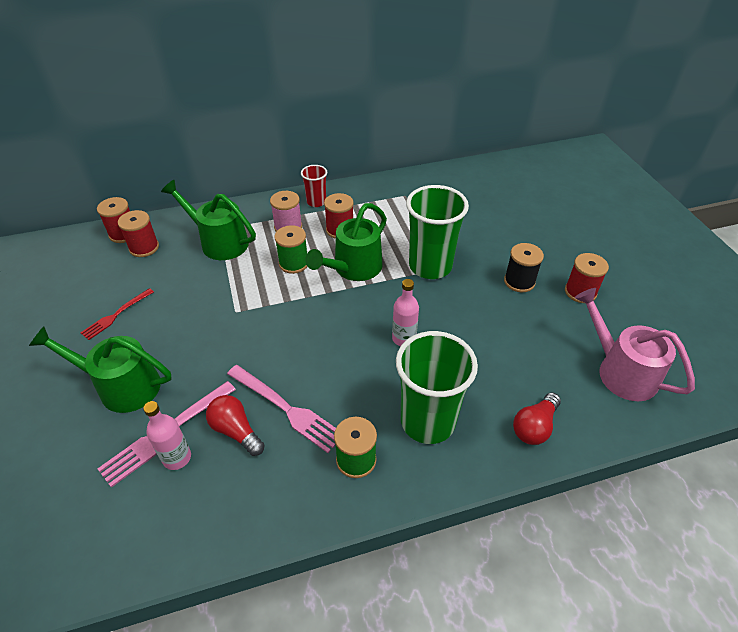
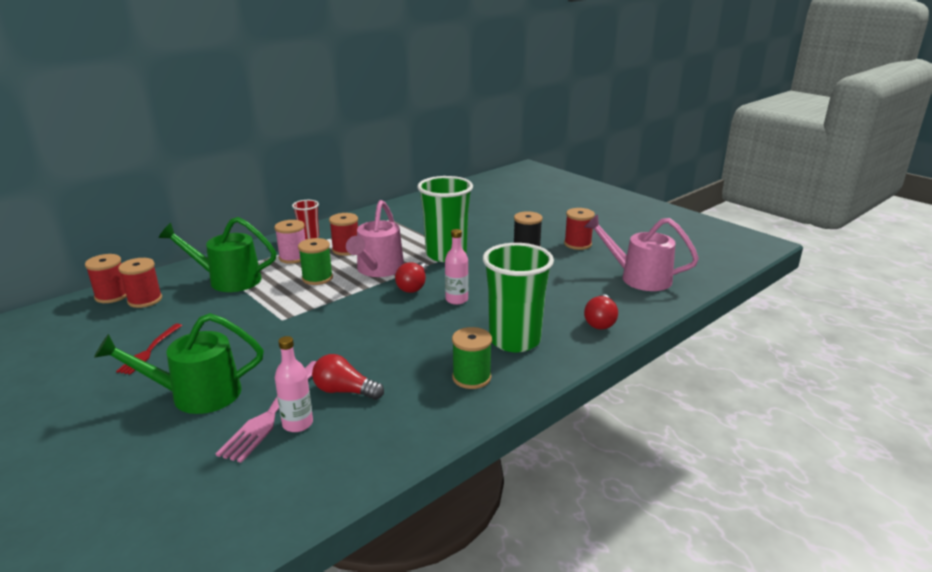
camera: 25 degrees left, 20 degrees down
(287, 409) = (384, 365): pink fork -> none
(353, 268) = (378, 270): green watering can -> pink watering can
(373, 304) = (413, 286): none -> red light bulb

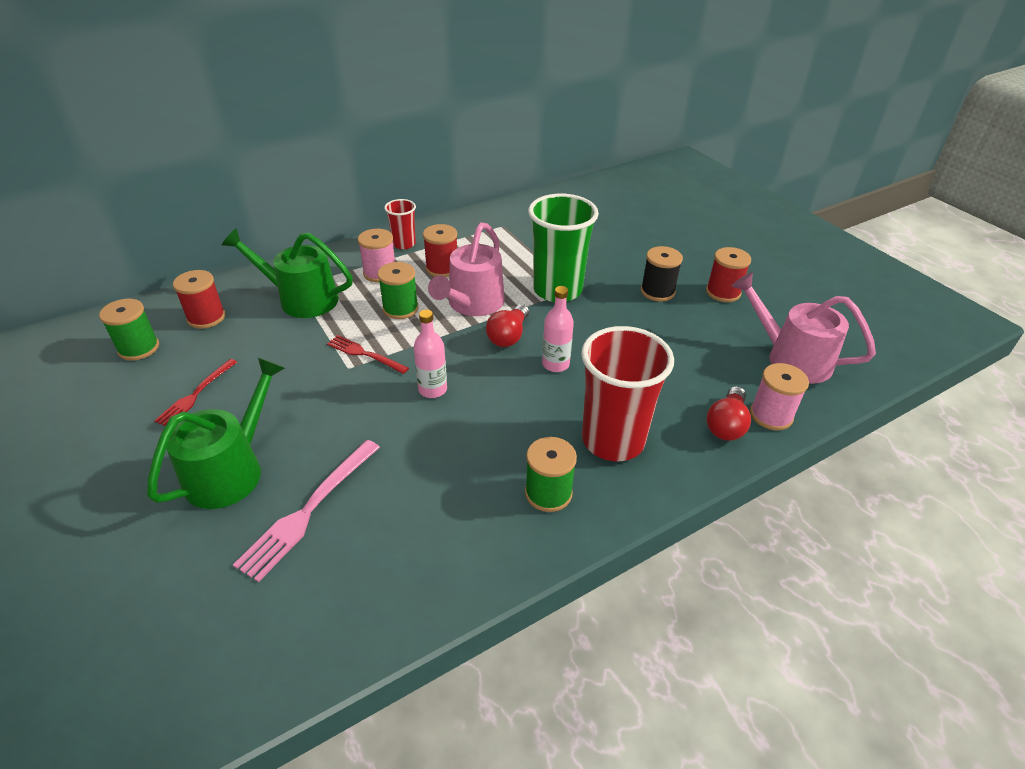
camera: 10 degrees right, 15 degrees up
(87, 326) = (139, 348): none -> green spool
(112, 296) = (174, 306): red spool -> none
(196, 395) = (231, 469): green watering can -> green watering can turned 120 degrees clockwise
(293, 309) = (364, 354): none -> red fork
(297, 424) = (332, 533): pink bottle -> pink bottle (432, 389)
(344, 391) = (395, 490): red light bulb -> none
(514, 340) = (613, 440): green cup -> red cup
(632, 312) = (771, 415): none -> pink spool

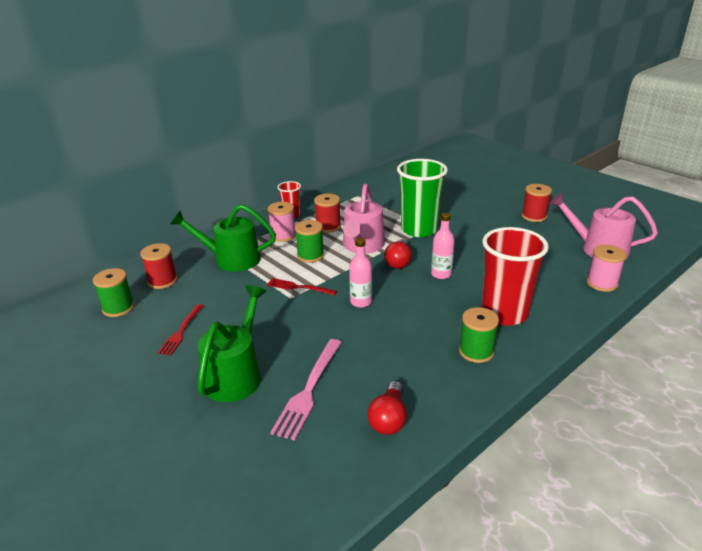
camera: 10 degrees left, 10 degrees down
(657, 291) = (489, 221): black spool -> none
(726, 425) = (575, 293): red light bulb -> red light bulb (389, 419)

